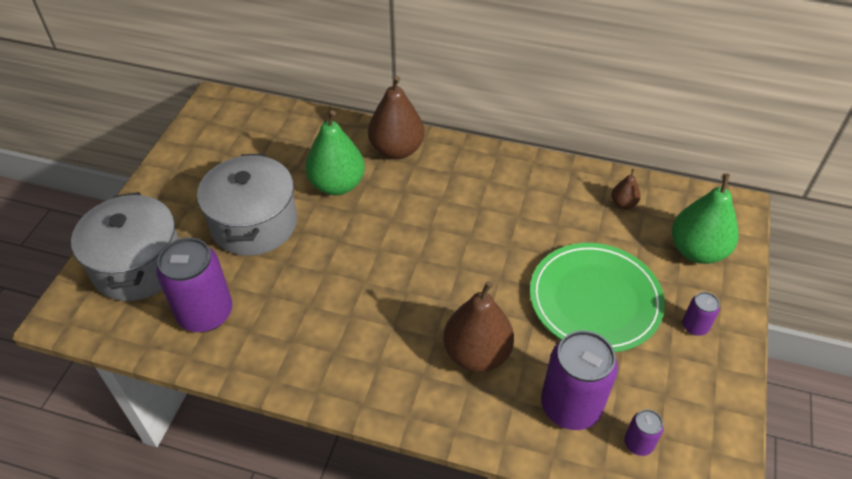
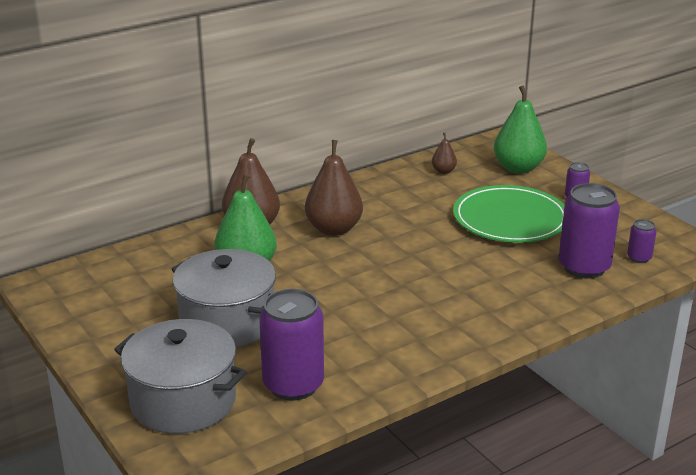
camera: 50 degrees left, 20 degrees down
(477, 354) = (498, 281): brown pear -> brown pear (334, 229)

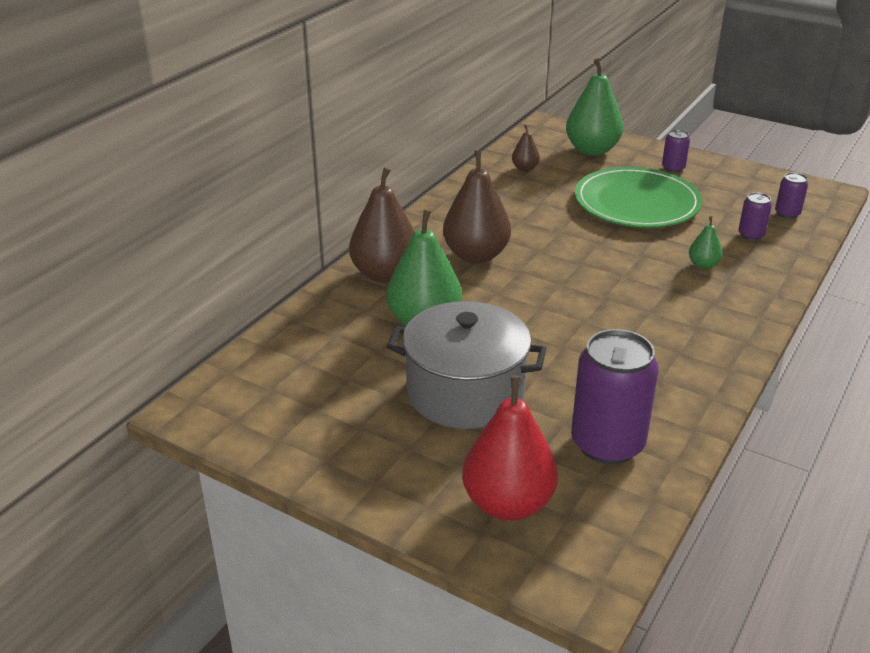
camera: 25 degrees left, 5 degrees up
(183, 401) = (508, 504): grey pot -> red pear
(513, 280) = (703, 265): none -> green pear
(584, 267) = (751, 235): purple can -> purple can, size x0.47

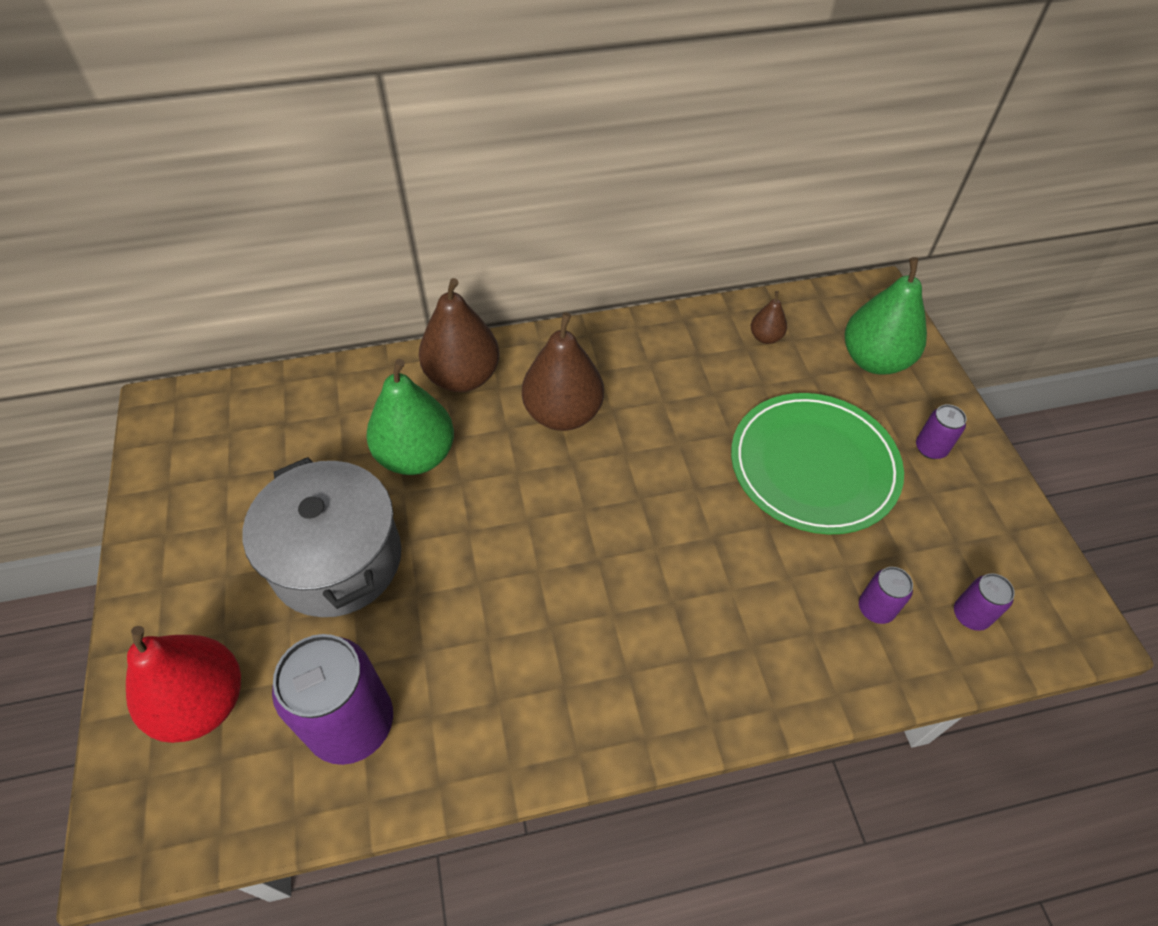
camera: 45 degrees right, 20 degrees up
(703, 265) = (756, 603): green pear -> none

